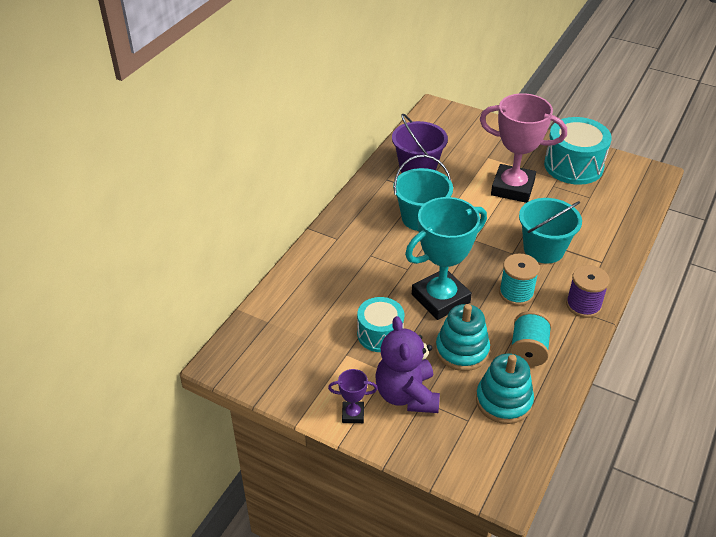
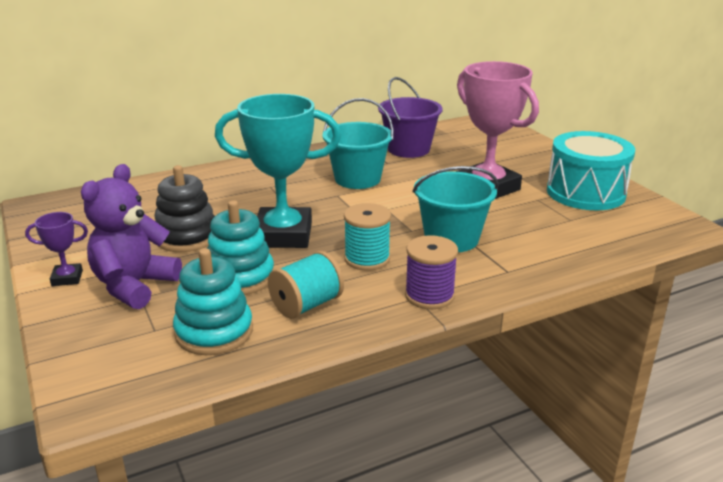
camera: 35 degrees right, 15 degrees down
(353, 414) = (67, 278): purple trophy -> purple trophy turned 45 degrees counterclockwise
(380, 334) = (186, 237): turquoise drum -> black stacking toy

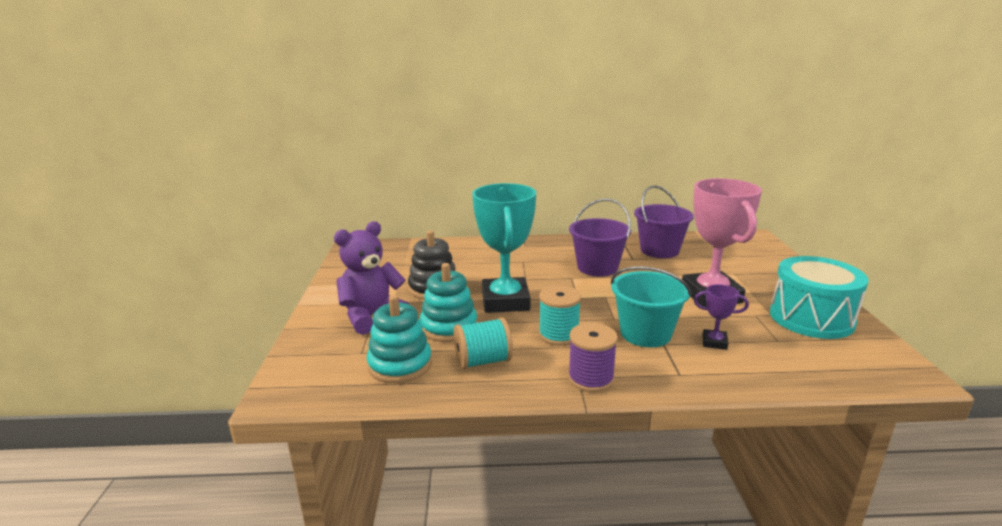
camera: 25 degrees right, 5 degrees down
(67, 278) = (334, 301): purple trophy -> purple trophy (714, 342)
(283, 235) = (505, 301): turquoise trophy -> turquoise trophy turned 60 degrees clockwise
(357, 179) = (597, 267): turquoise bucket -> purple bucket

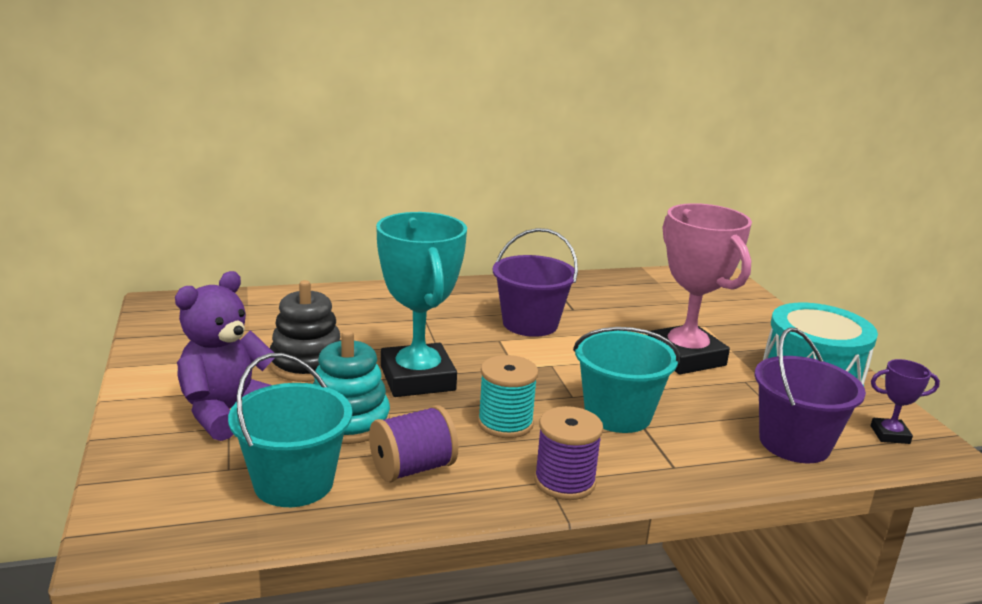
camera: 15 degrees left, 0 degrees up
(400, 365) = (293, 483): turquoise stacking toy -> turquoise bucket
(483, 361) = (412, 468): turquoise spool -> purple spool
(659, 250) = (605, 296): purple bucket -> purple bucket (794, 443)
(714, 342) = (705, 421): purple trophy -> purple trophy (890, 435)

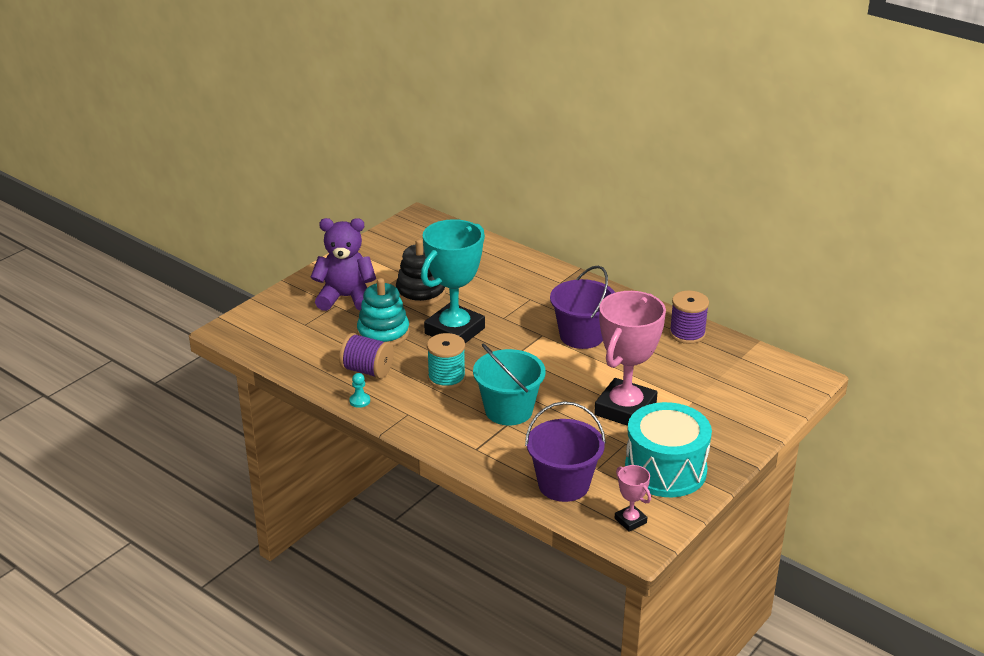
camera: 55 degrees right, 10 degrees up
(293, 483) = (315, 346): turquoise bucket -> none
(473, 504) = (359, 401): none -> turquoise pawn
(564, 481) = (414, 419): purple spool -> purple spool (687, 334)
(890, 435) = (630, 520): purple trophy -> pink trophy

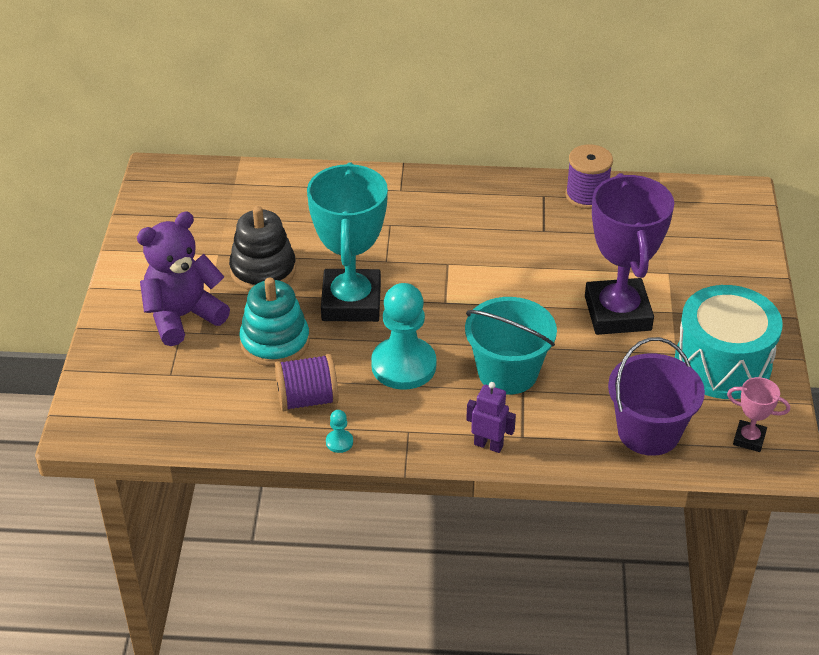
camera: 35 degrees left, 10 degrees up
(446, 378) = (403, 365): turquoise spool -> turquoise pawn
(448, 443) = (488, 445): none -> purple robot
(581, 336) = (488, 246): purple bucket -> none
(625, 409) = (618, 313): pink trophy -> purple trophy

